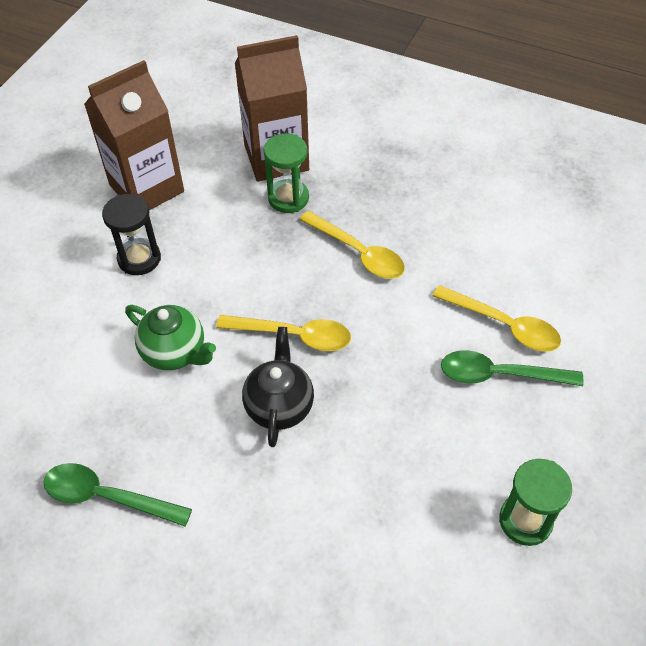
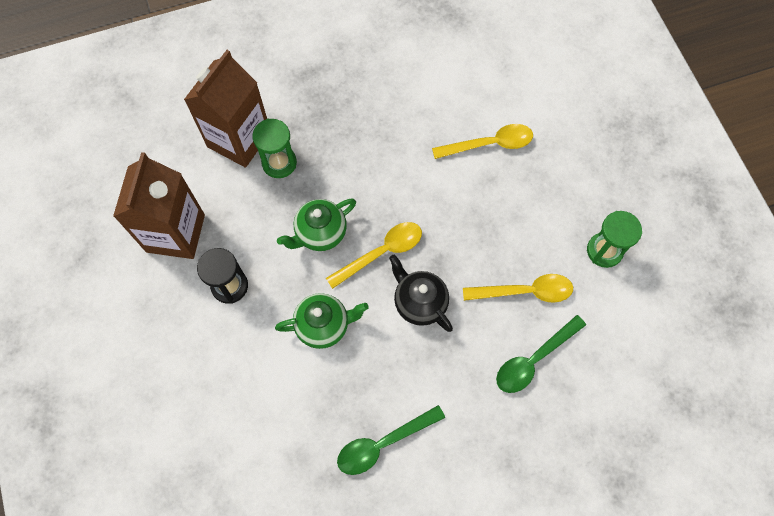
camera: 45 degrees left, 15 degrees up
(259, 277) = (320, 233): none -> green teapot
(359, 253) = (363, 165): yellow spoon -> yellow spoon (525, 291)
(499, 374) = (515, 178): green spoon -> green spoon (533, 360)

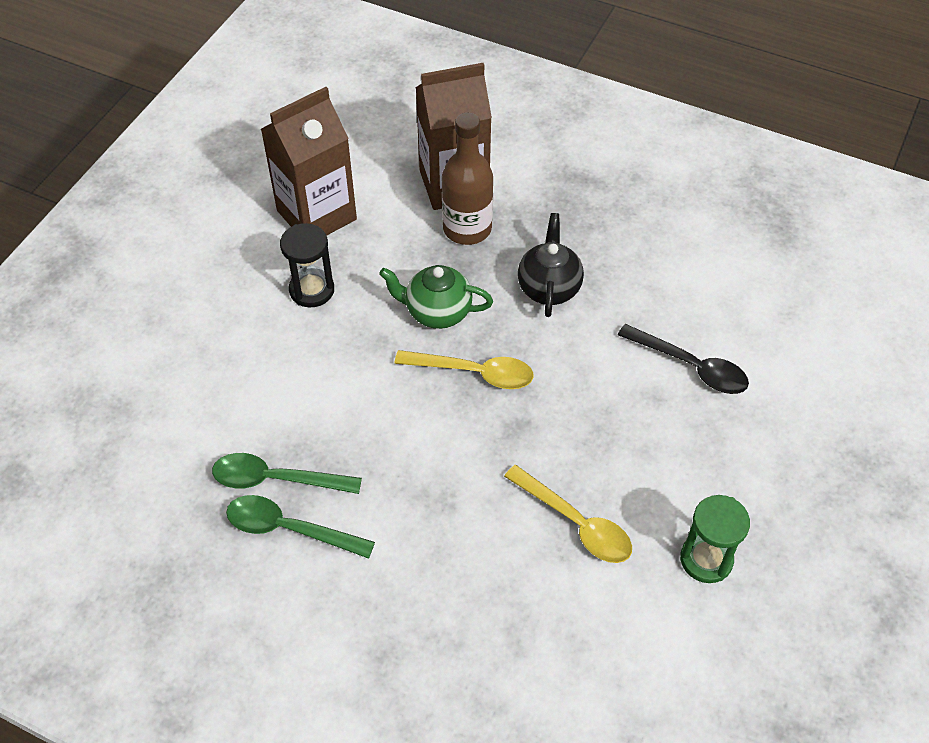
camera: 45 degrees right, 15 degrees down
(279, 163) = (467, 229): green hourglass -> brown bottle
(323, 325) = (352, 387): green teapot -> none
(419, 302) = (460, 443): black teapot -> black teapot (549, 288)
(490, 144) = (691, 367): yellow spoon -> black spoon
(533, 360) = (513, 590): green spoon -> green spoon (275, 479)

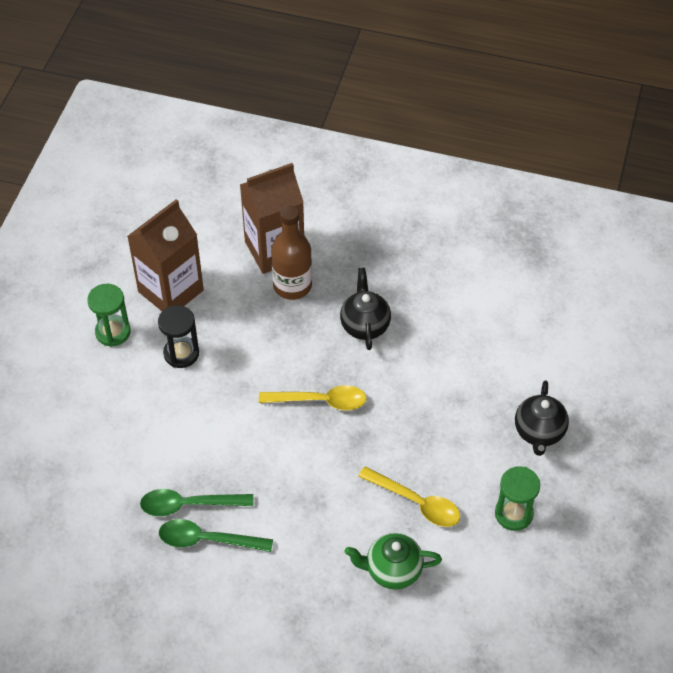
camera: 10 degrees left, 0 degrees up
(234, 253) = (113, 332): none -> green hourglass
(437, 312) = (282, 357): green teapot -> green teapot (392, 570)
(691, 367) = (482, 372): black spoon -> none
(756, 455) = (539, 432): none -> black teapot

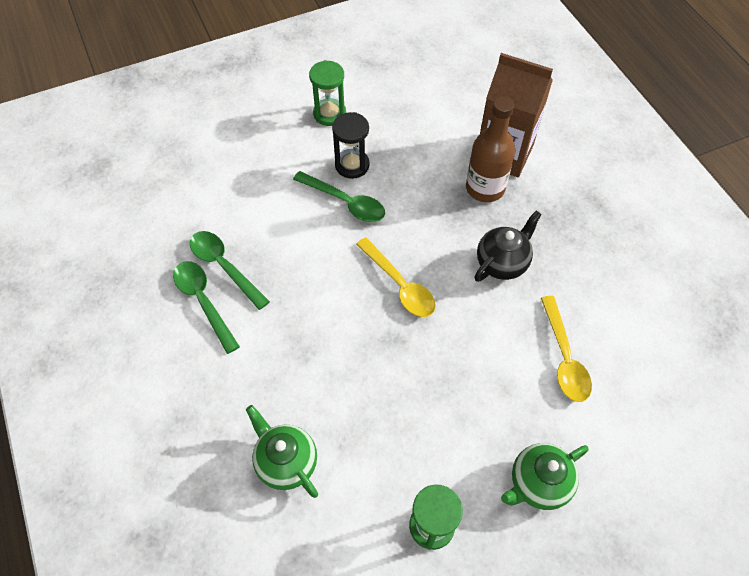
camera: 50 degrees right, 5 degrees up
(171, 291) = (399, 120): brown carton -> none
(212, 383) = (346, 202): none -> green spoon
(417, 503) = (370, 432): yellow spoon -> yellow spoon (564, 358)
(539, 432) = (538, 483): black teapot -> green teapot

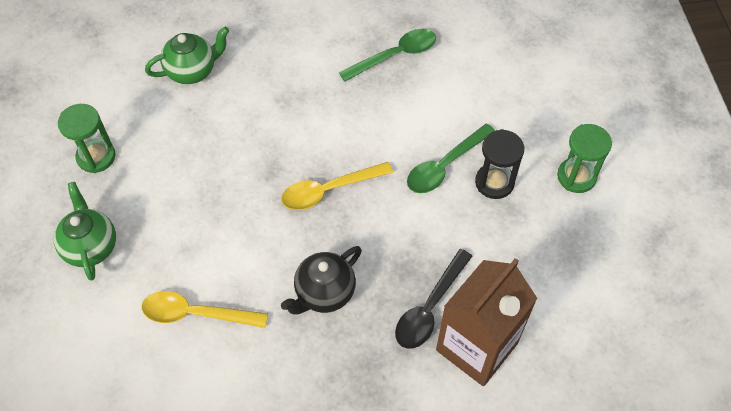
camera: 105 degrees right, 0 degrees up
(203, 301) = (363, 36): green spoon -> none
(485, 188) = (429, 308): brown bottle -> black spoon
(502, 263) = (324, 293): black teapot -> black teapot turned 75 degrees clockwise

